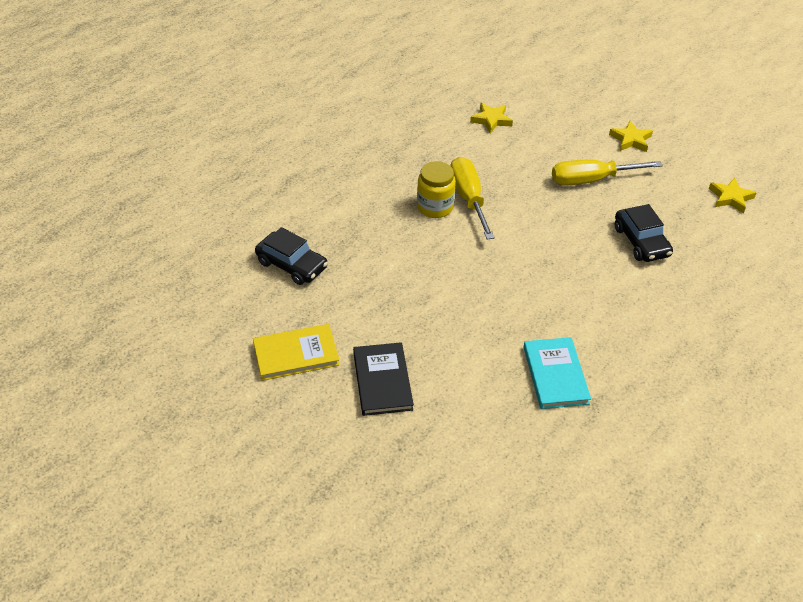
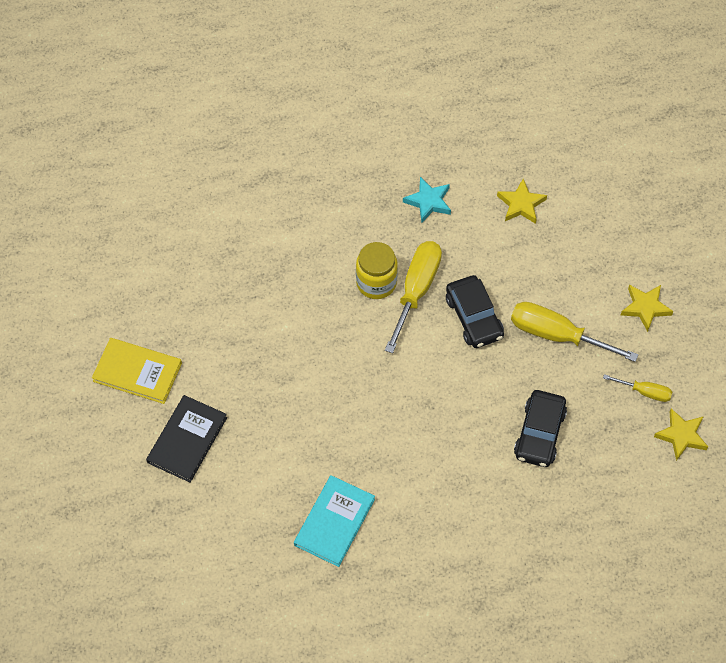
camera: 35 degrees right, 15 degrees up
(292, 265) = (199, 276): black car -> black car (474, 317)
(426, 145) = (428, 202): none -> turquoise star
(681, 185) = (645, 392): none -> yellow screwdriver

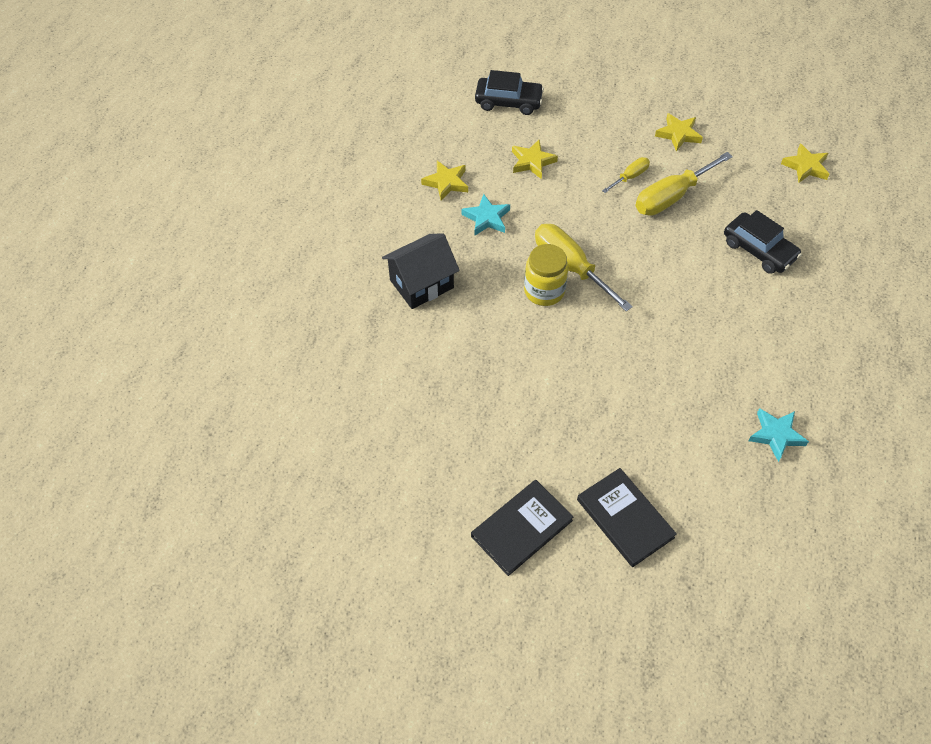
camera: 60 degrees left, 5 degrees down
(137, 372) = (521, 528): yellow book -> black book
(324, 190) = (421, 284): none -> black house
(334, 522) = (776, 435): turquoise book -> turquoise star
(448, 151) = (446, 182): none -> yellow star
(474, 317) = (622, 241): black car -> black car (508, 102)
(645, 392) = (755, 169): yellow screwdriver -> yellow screwdriver (630, 177)

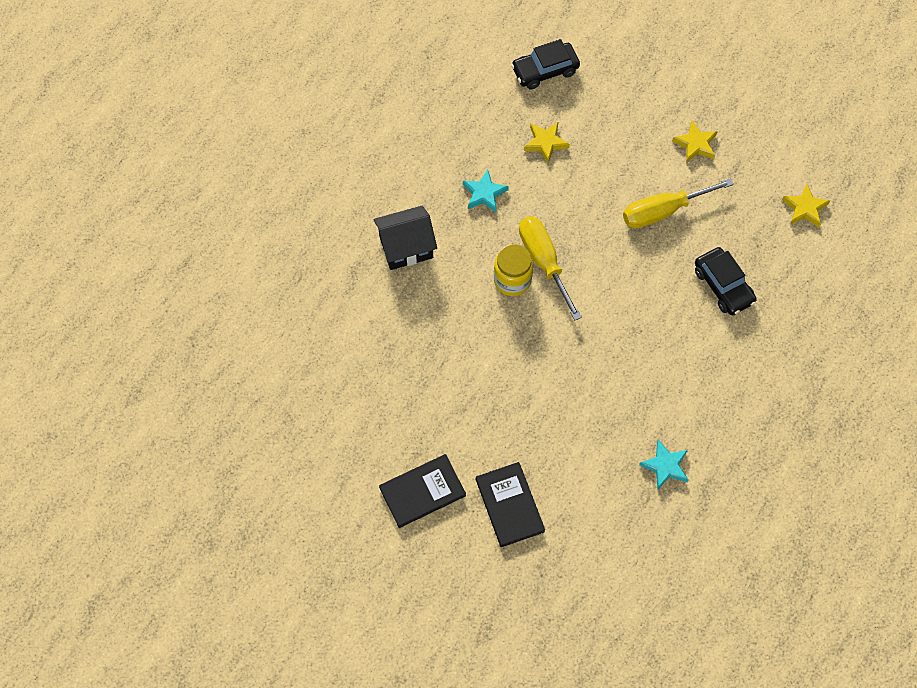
camera: 15 degrees right, 10 degrees up
(446, 182) = (459, 147): yellow star -> none
(508, 102) = (545, 70): black car -> black car turned 135 degrees clockwise
(630, 177) = (632, 180): yellow screwdriver -> none

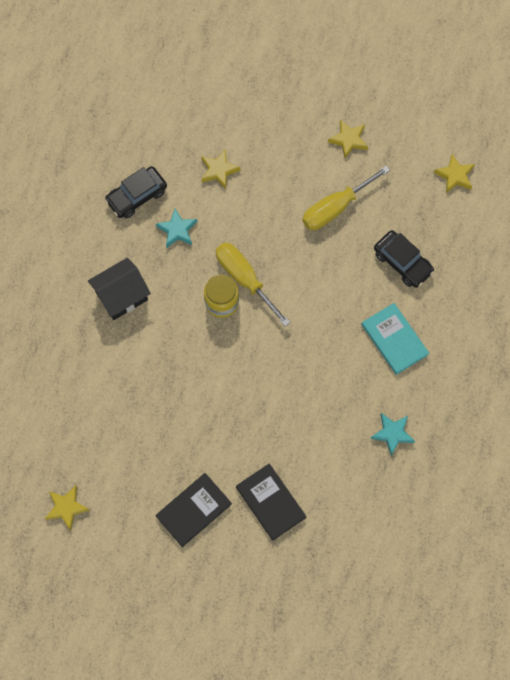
camera: 15 degrees left, 5 degrees up
(285, 453) = (66, 508): none -> yellow star
(545, 70) = (201, 103): black car -> black car (137, 196)
(693, 365) = (394, 339): none -> turquoise book

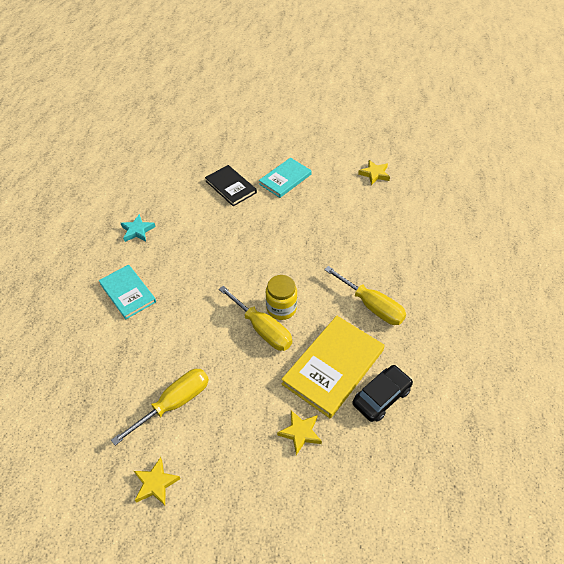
camera: 175 degrees right, 20 degrees down
(122, 296) = (372, 306): black house -> yellow screwdriver
(177, 230) = (333, 367): turquoise star -> yellow book
(193, 510) = (285, 179): black book -> turquoise book
(402, 262) = (111, 356): black car -> none
(455, 176) = (40, 451): yellow star -> none

